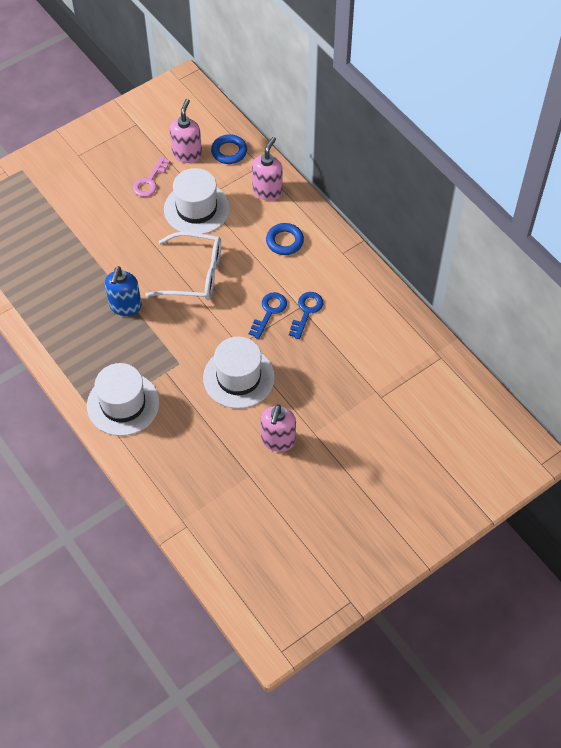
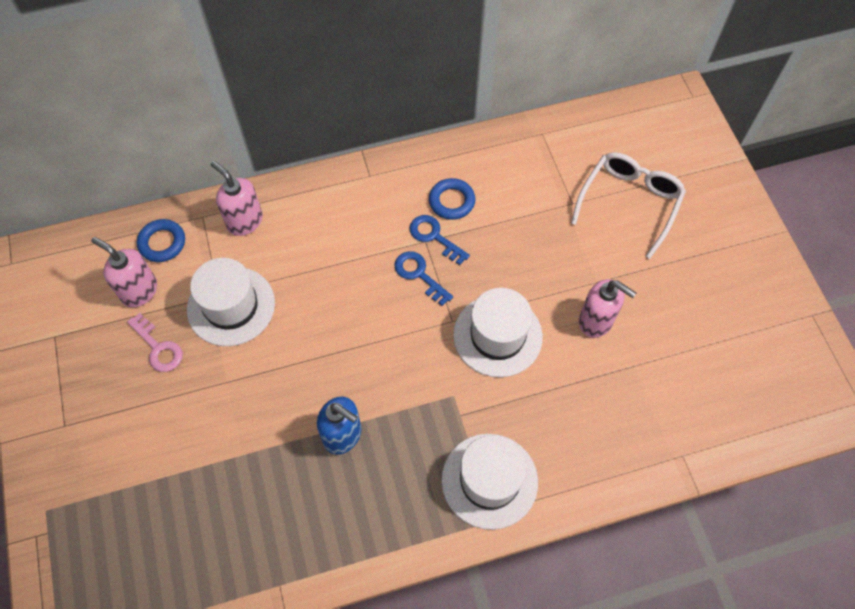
camera: 70 degrees left, 5 degrees up
(194, 274) = (329, 339): white glasses -> white glasses (629, 203)
(284, 241) = (326, 227): blue ring -> blue ring (451, 201)

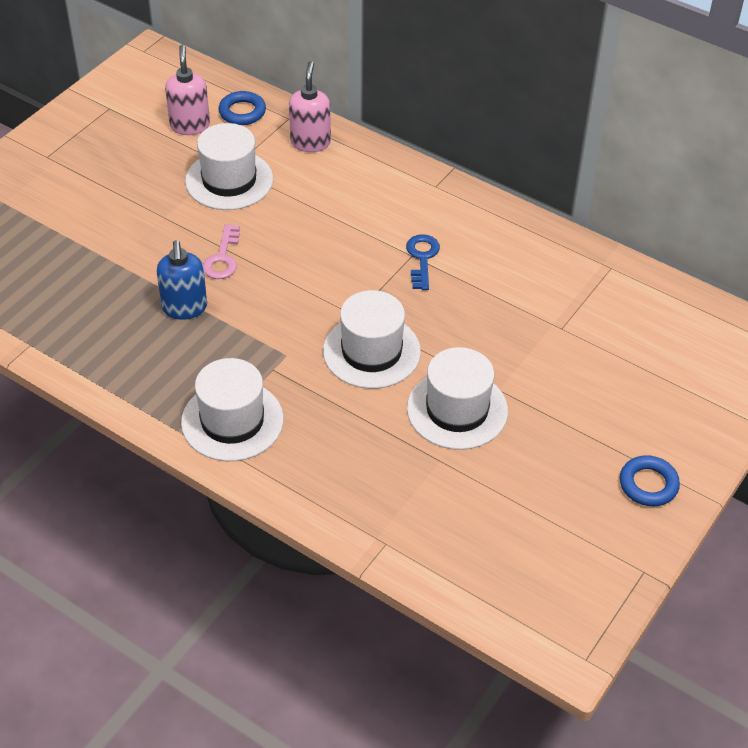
camera: 50 degrees right, 15 degrees down
(158, 347) = (154, 164): pink key -> pink key (222, 258)
(419, 275) = (375, 270): blue key -> none
(451, 201) = (469, 249): blue ring -> blue ring (648, 484)
(596, 321) = (457, 410): pink soap dispenser -> white hat
(629, 203) = (609, 367): white glasses -> none

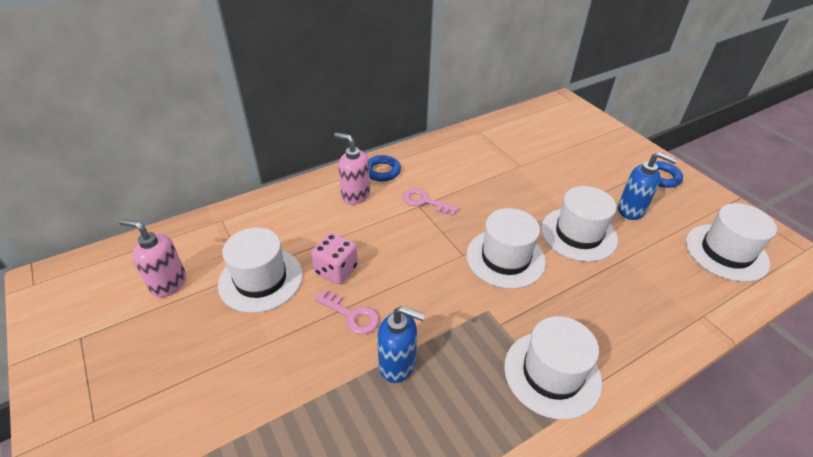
camera: 65 degrees left, 5 degrees down
(242, 112) = (187, 244): blue ring -> blue ring (382, 171)
(272, 226) = (336, 270): none -> pink dice
(310, 142) = (260, 217): pink soap dispenser -> pink soap dispenser (355, 195)
(422, 258) = (425, 202): blue key -> pink key
(520, 565) = (726, 252): none -> white hat
(543, 457) = (631, 210): none -> blue soap dispenser

